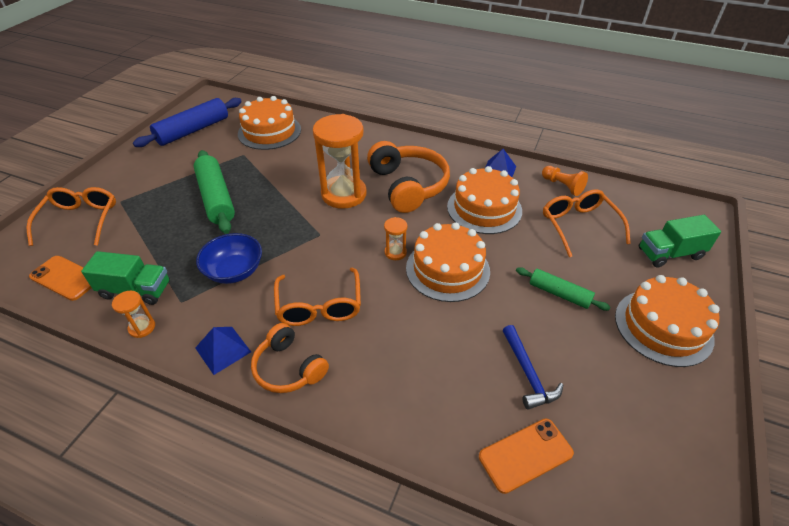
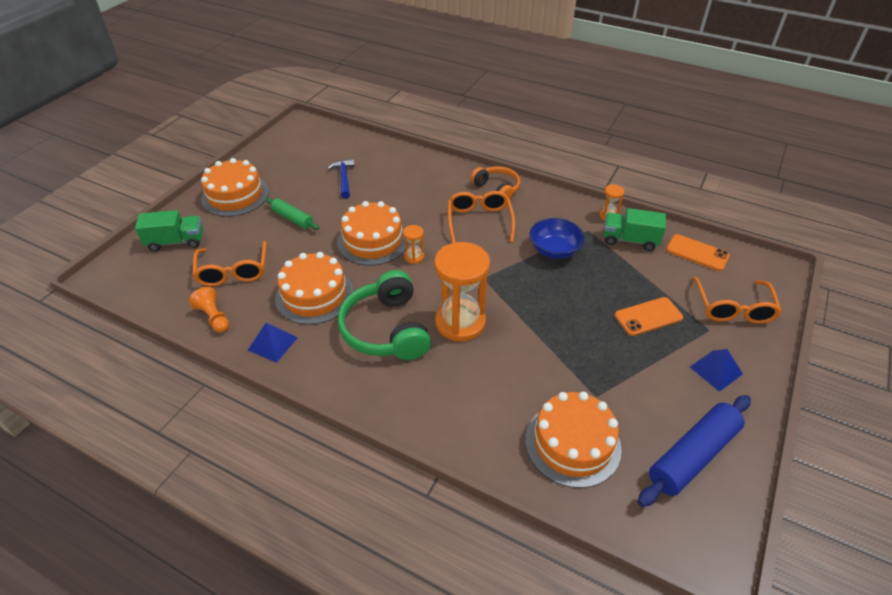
camera: 175 degrees left, 0 degrees up
(216, 198) = (602, 326): green rolling pin -> none
(223, 350) = (544, 200): blue pyramid -> blue pyramid (716, 370)
(408, 185) = (386, 329): orange headphones -> green headphones
(525, 455) = (364, 149): orange phone -> orange phone (648, 316)

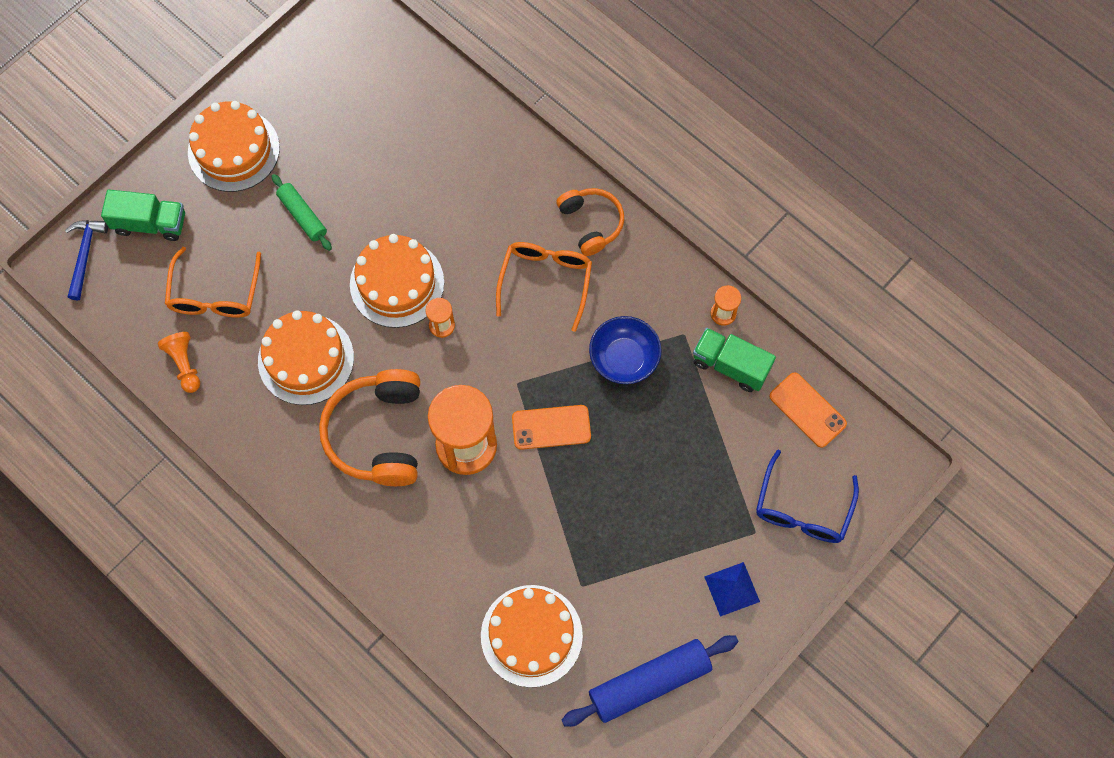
camera: 15 degrees right, 25 degrees up
(273, 343) = (246, 421): blue pyramid -> none
(344, 178) = (386, 149): blue hammer -> blue hammer (85, 255)
(386, 329) = (377, 434): green headphones -> orange headphones
(648, 316) = (692, 495): orange phone -> orange phone (551, 427)
(733, 308) = (802, 508): orange glasses -> blue glasses

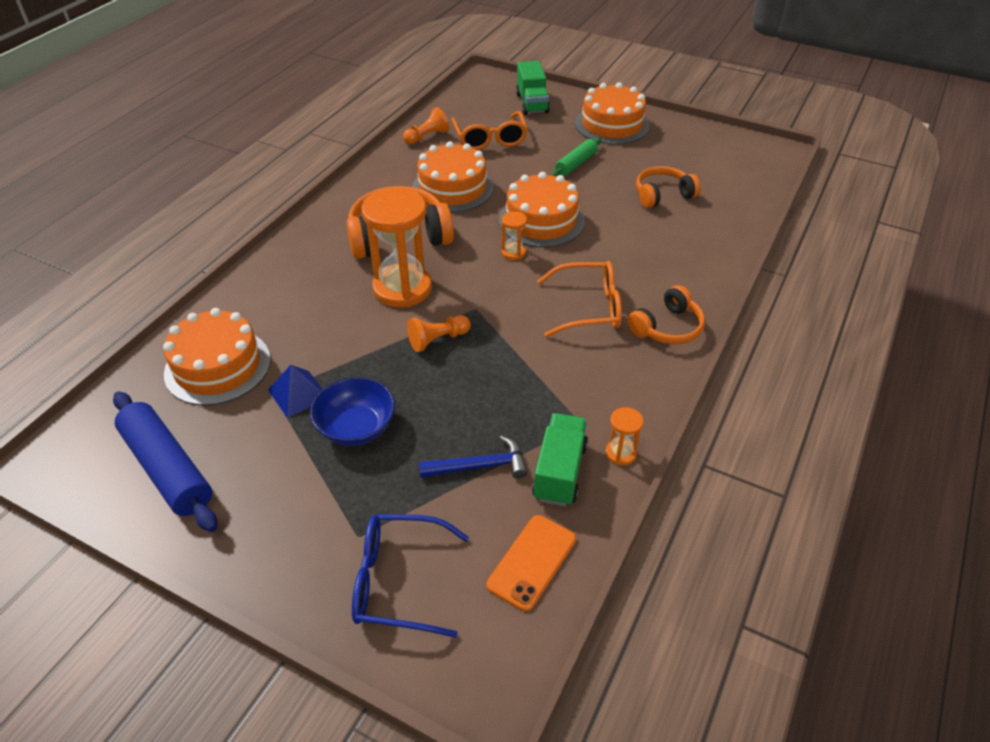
camera: 75 degrees right, 25 degrees down
(85, 255) = (494, 84): blue hammer -> blue hammer (479, 466)
(215, 293) = (490, 138): orange glasses -> orange glasses turned 90 degrees counterclockwise
(390, 149) = (662, 195): none -> orange headphones
(551, 427) = (437, 340): orange phone -> orange pawn
(624, 358) = (531, 379): blue bowl -> blue bowl (356, 427)
(732, 589) = (283, 525): blue pyramid -> blue pyramid (298, 394)

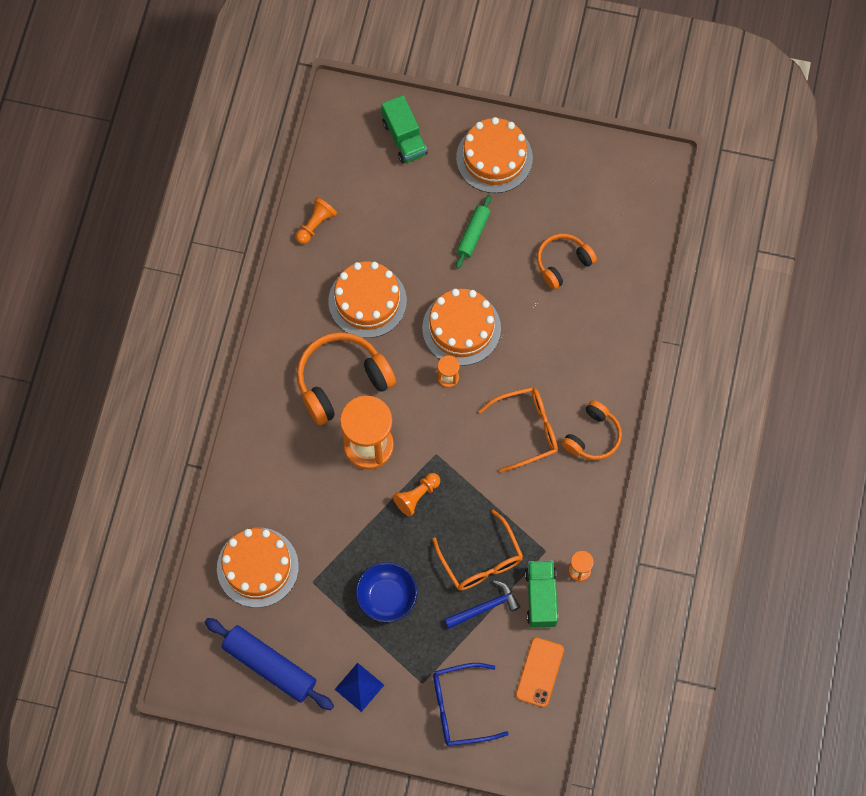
camera: 15 degrees left, 25 degrees up
(298, 394) = (331, 577): blue pyramid -> blue pyramid (359, 687)
(490, 138) = (379, 212): orange glasses -> orange glasses (481, 559)

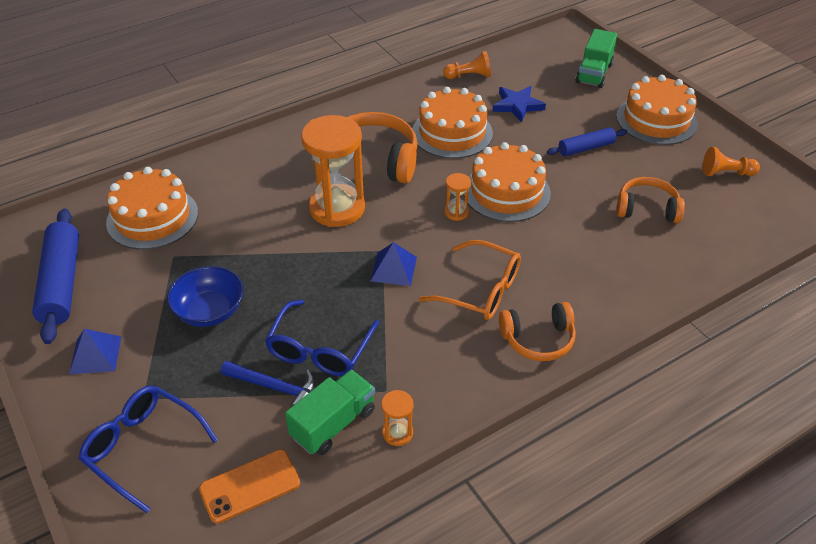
camera: 45 degrees right, 25 degrees down
(384, 228) = (517, 105): none -> blue star
(417, 496) = (329, 265): orange pawn -> orange pawn (726, 173)
(459, 462) = (393, 269): none -> blue pyramid
(473, 234) = (586, 148): green rolling pin -> blue rolling pin
(481, 559) = (320, 349): orange glasses -> blue glasses

